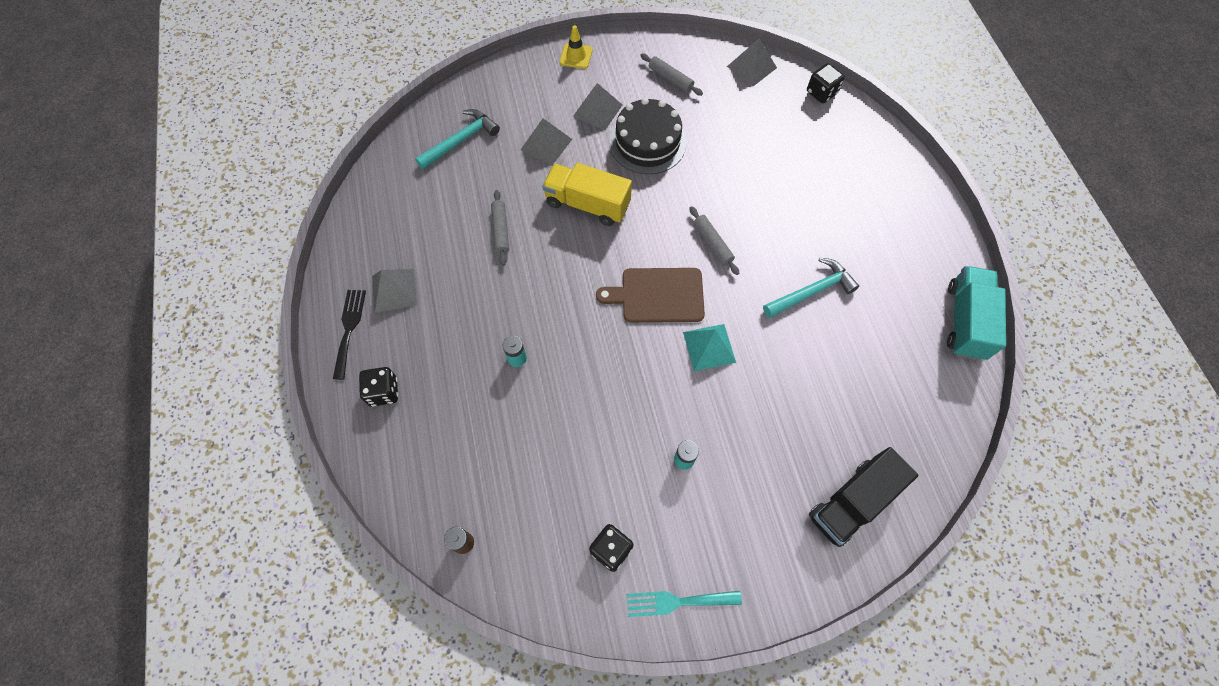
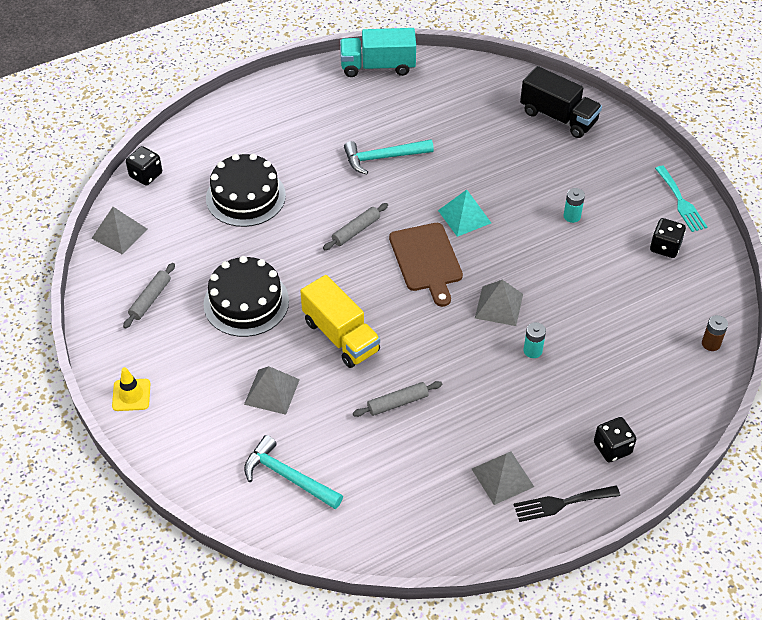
camera: 105 degrees left, 15 degrees down
(587, 204) = (341, 336): yellow truck -> yellow truck turned 45 degrees counterclockwise
(597, 110) = (211, 355): grey pyramid -> grey pyramid (499, 306)
(778, 163) = (245, 197): none -> black cake
(811, 291) = (383, 158): turquoise hammer -> turquoise hammer turned 60 degrees counterclockwise

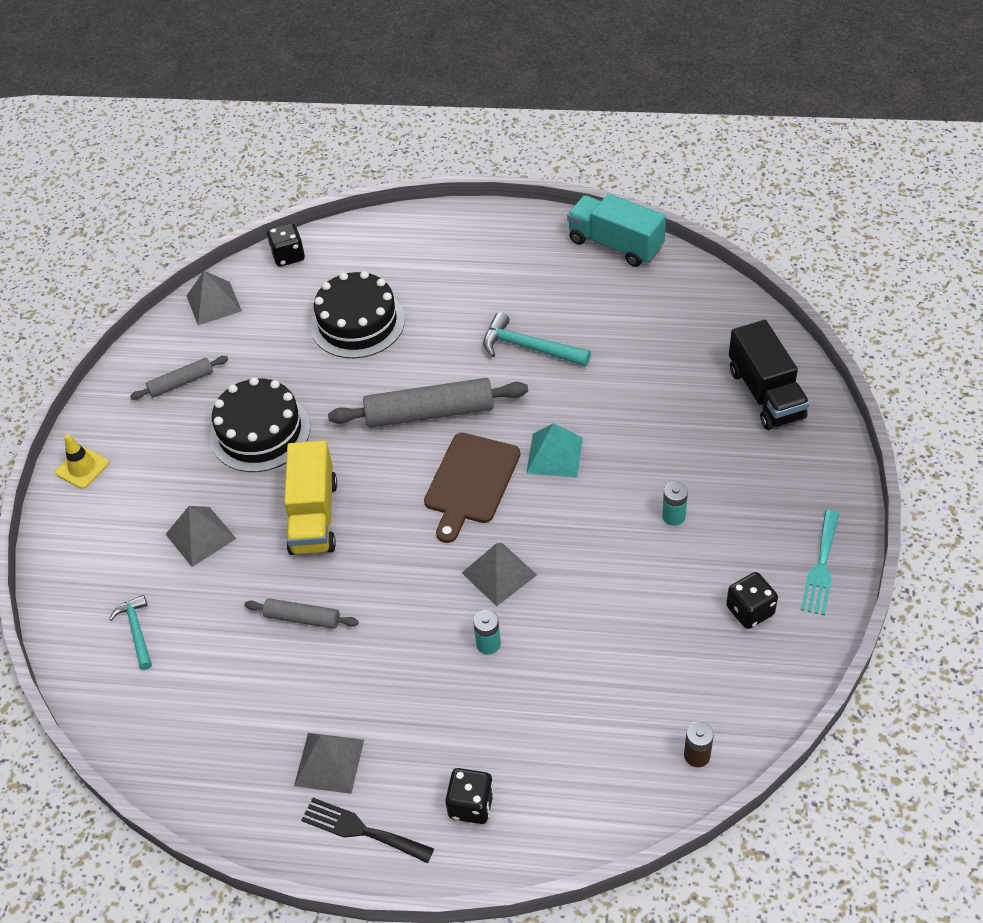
camera: 40 degrees right, 0 degrees up
(288, 477) = (136, 631): turquoise hammer -> turquoise hammer, size x0.65
(356, 230) = (429, 412): grey rolling pin -> grey rolling pin, size x1.88

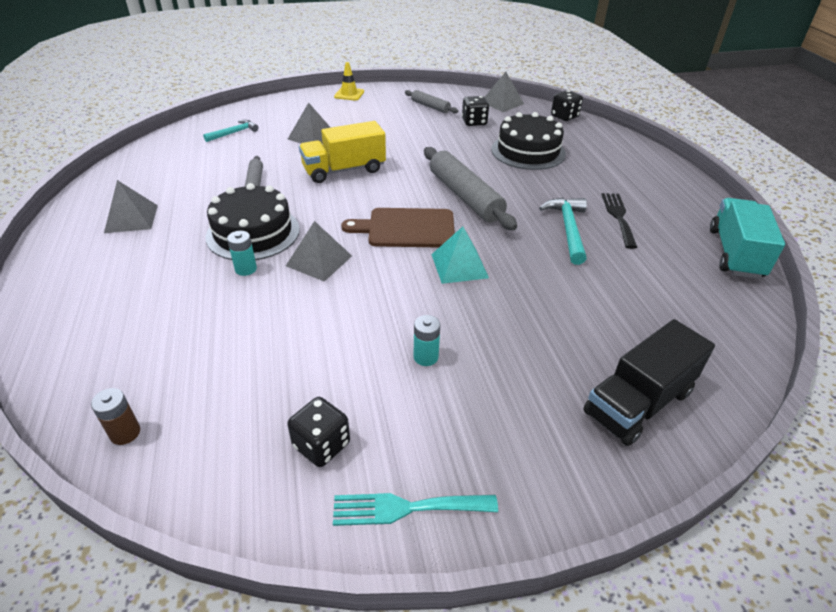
camera: 65 degrees right, 10 degrees down
(260, 432) = (406, 138): black cake -> black cake (253, 233)
(361, 830) = (70, 244): black fork -> black fork (618, 217)
(471, 805) = (85, 291): black dice -> black dice (474, 122)

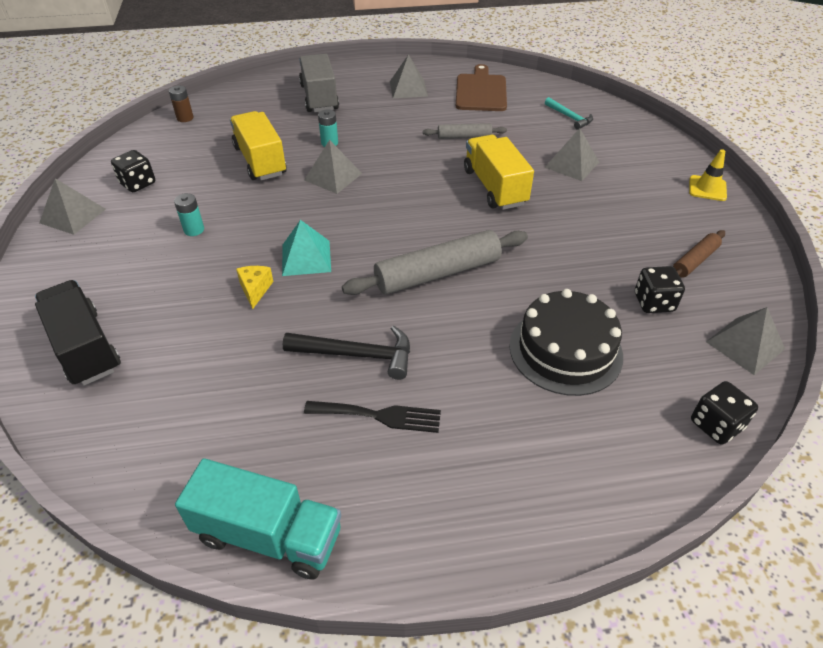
camera: 95 degrees right, 5 degrees up
(121, 288) = (319, 98): none -> grey truck
(253, 233) = (380, 142): black cake -> none
(277, 322) = (260, 161): none -> yellow truck
(406, 228) = (376, 227): brown cutting board -> brown cutting board (481, 91)
(406, 508) = (73, 215): turquoise fork -> grey pyramid
(430, 107) = (694, 261): grey rolling pin -> brown rolling pin
(513, 292) = (255, 290): none -> yellow cheese
(568, 229) = (357, 355): turquoise hammer -> black hammer

